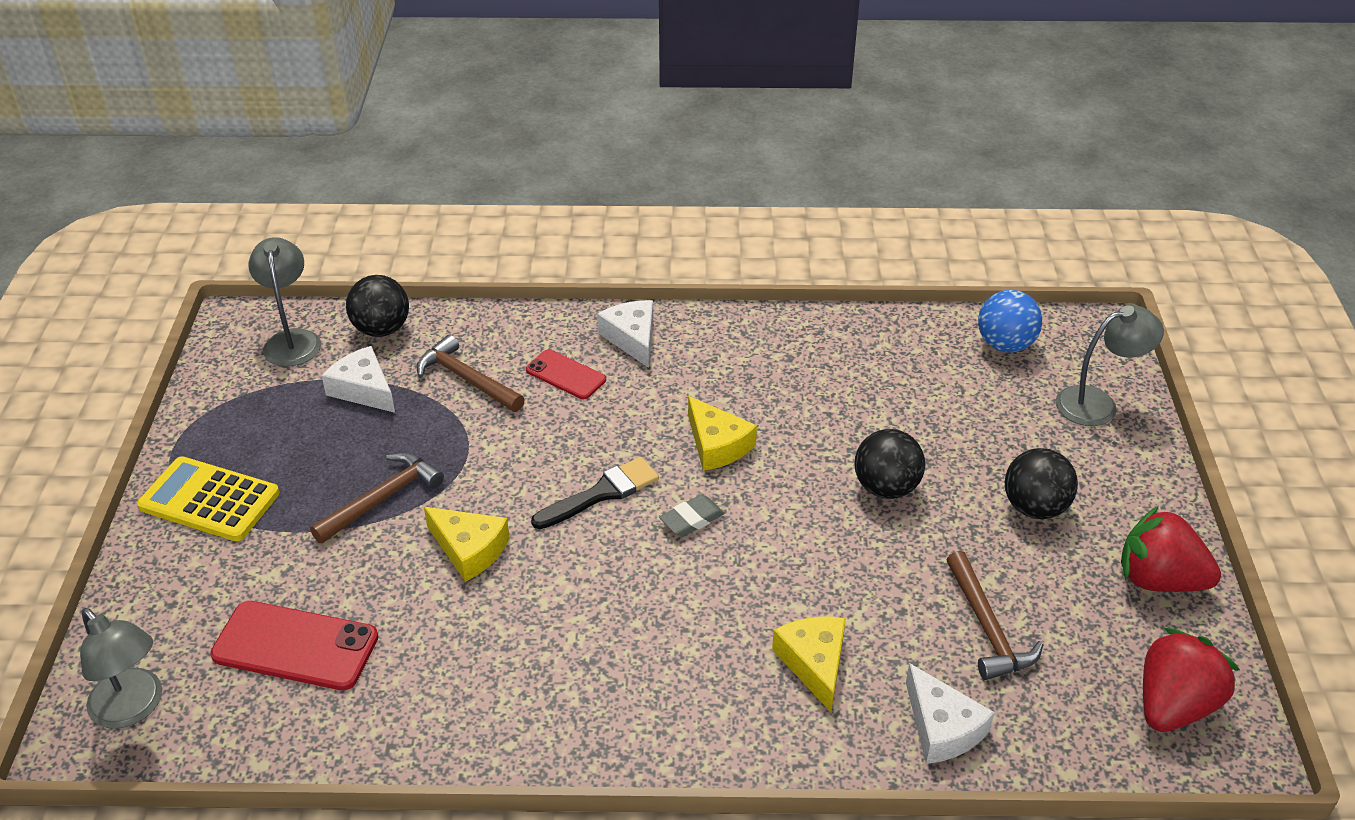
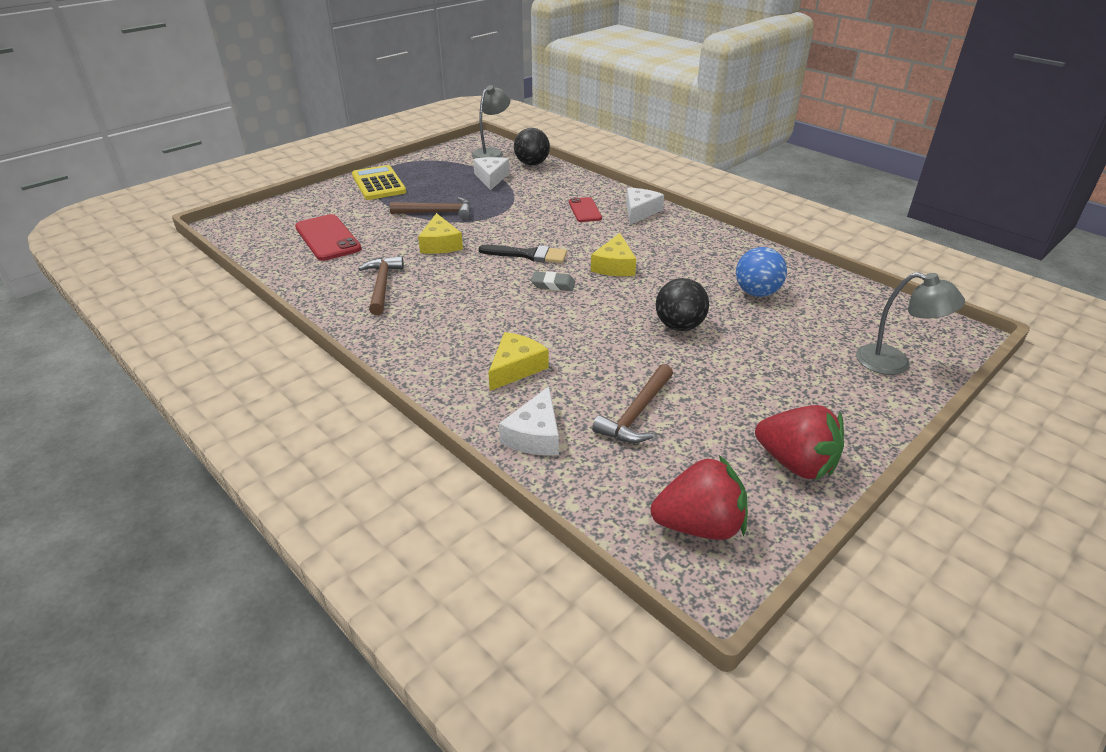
camera: 45 degrees right, 5 degrees down
(134, 708) = (251, 226): grey lamp -> none
(467, 379) = (538, 193): brown hammer -> brown hammer (382, 285)
(1005, 345) = (867, 308): blue ball -> blue ball (756, 293)
(1034, 507) = (761, 383): black ball -> none
(1159, 580) = (795, 463): red strawberry -> red strawberry turned 150 degrees clockwise

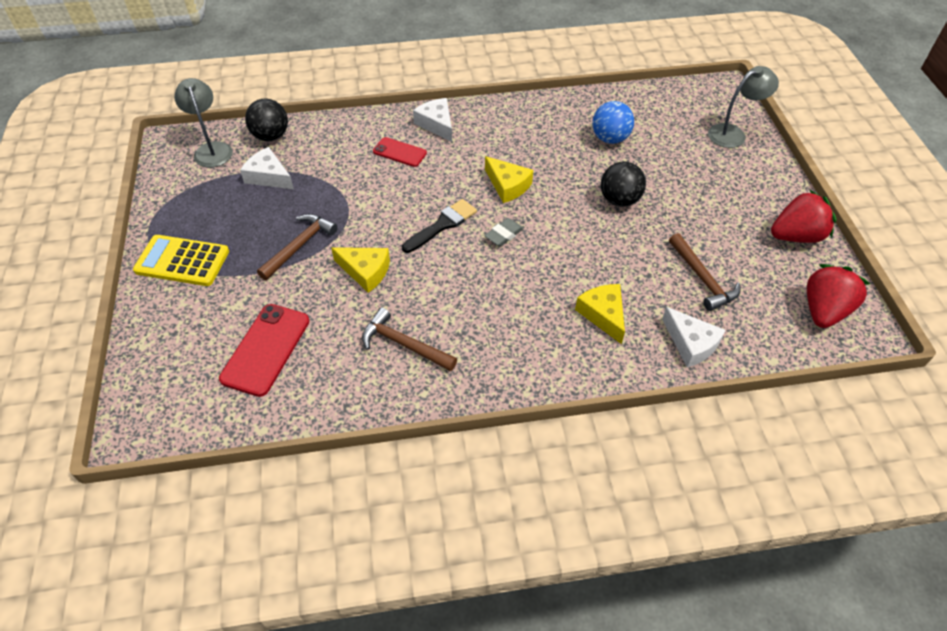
camera: 55 degrees left, 15 degrees up
(327, 238) = (266, 349): red phone -> red phone turned 75 degrees counterclockwise

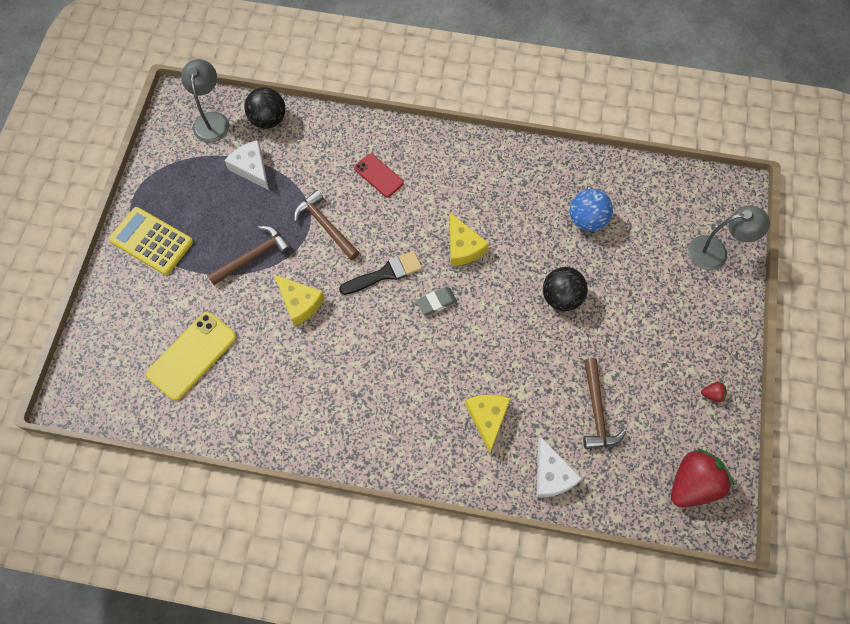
camera: 20 degrees right, 15 degrees up
(266, 349) = (192, 355): red phone -> yellow phone
(404, 344) = (305, 389): brown hammer -> brown hammer (325, 226)
(436, 124) = (426, 151): white cheese -> none
(796, 236) = (712, 394): red strawberry -> red strawberry, size x0.40

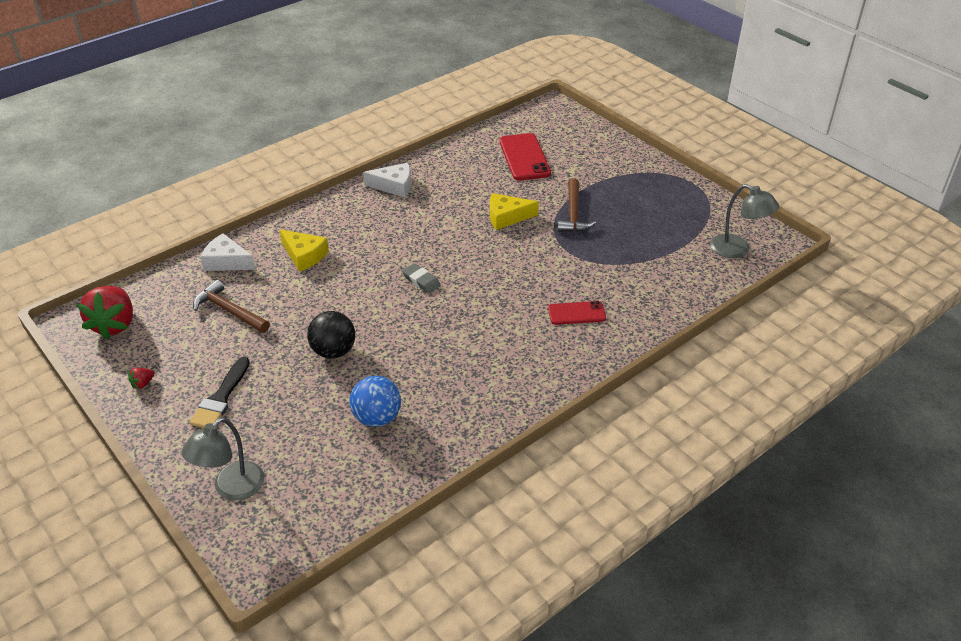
camera: 130 degrees right, 25 degrees down
(151, 241) = (641, 176): yellow calculator -> none
(192, 355) = (524, 157): yellow phone -> red phone
(251, 168) = (661, 248): white cheese -> white cheese (394, 186)
(268, 120) = (707, 280): black ball -> none
(325, 226) = (559, 260): brown hammer -> none
(385, 273) = (479, 268): black brush -> black brush (221, 398)
(436, 302) = (421, 281): grey eraser -> grey eraser turned 60 degrees counterclockwise
(463, 247) = (449, 323): yellow cheese -> none

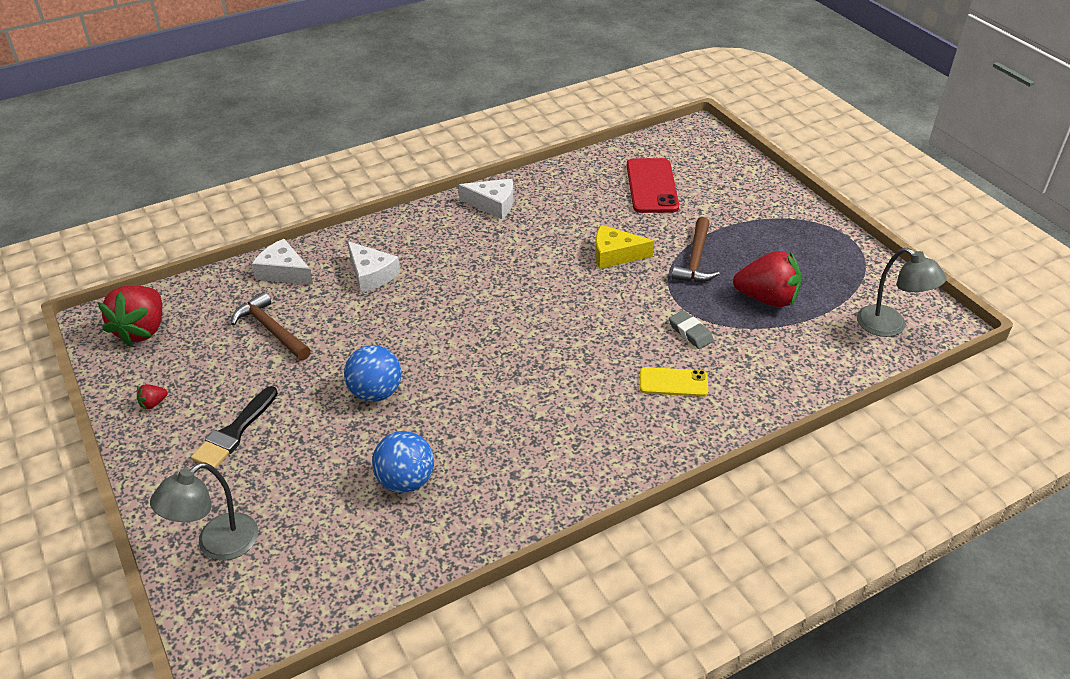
camera: 10 degrees right, 0 degrees up
(304, 255) = (371, 274): yellow cheese -> white cheese
(333, 351) = (375, 393): black ball -> blue ball
(421, 281) = (497, 320): grey eraser -> grey eraser (690, 333)
(576, 313) = (673, 382): red phone -> yellow phone
(637, 239) = (767, 299): none -> red strawberry

